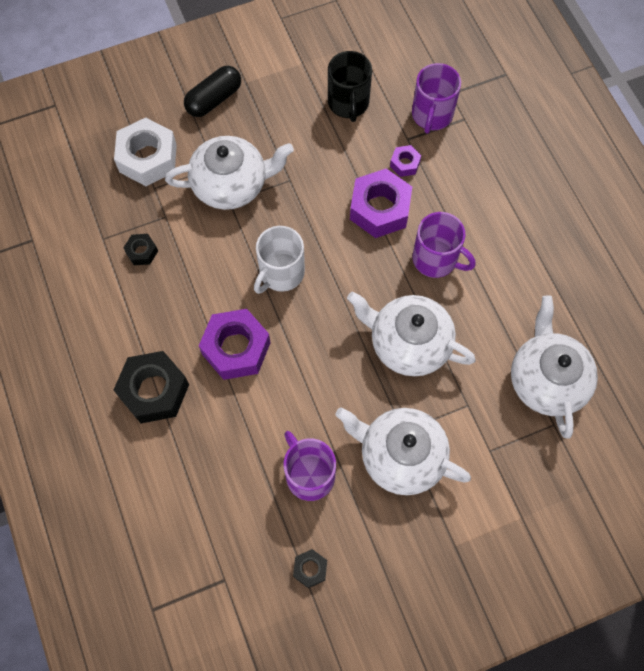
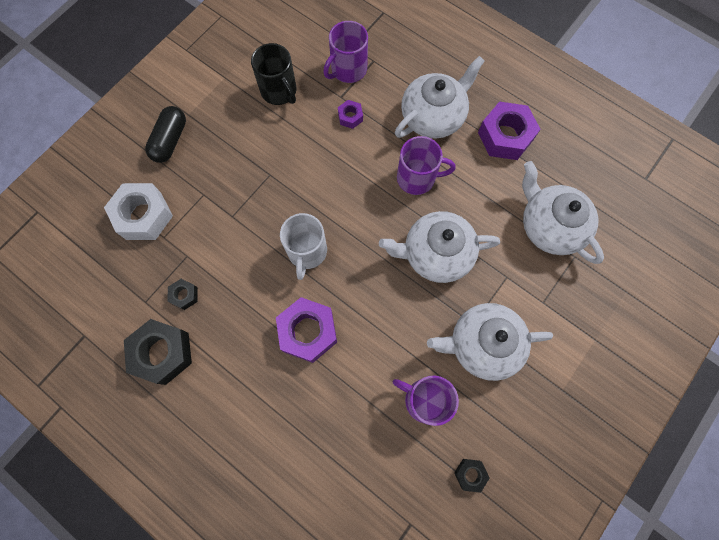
camera: 30 degrees left, 5 degrees up
(154, 391) = (262, 404): black nut -> black nut (163, 353)
(231, 184) = (225, 202): white teapot -> white teapot (433, 116)
(380, 209) = (352, 161): purple nut -> purple nut (505, 136)
(431, 115) = (348, 70): purple mug -> purple mug turned 60 degrees clockwise

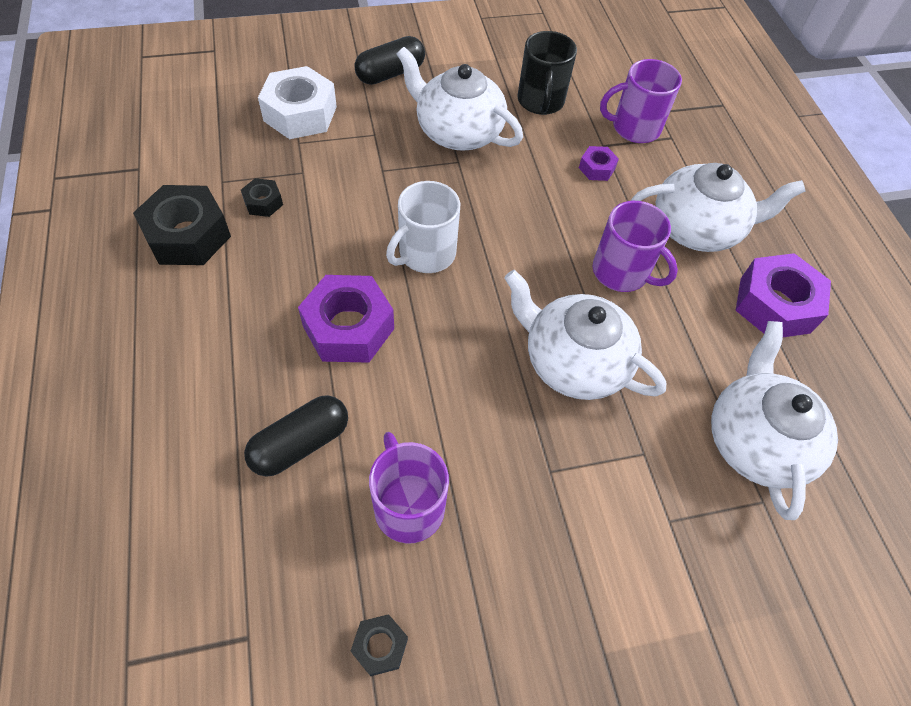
camera: 35 degrees right, 15 degrees down
(345, 415) = (300, 443): none -> black capsule
(482, 344) = (542, 504): white teapot -> white teapot (457, 131)

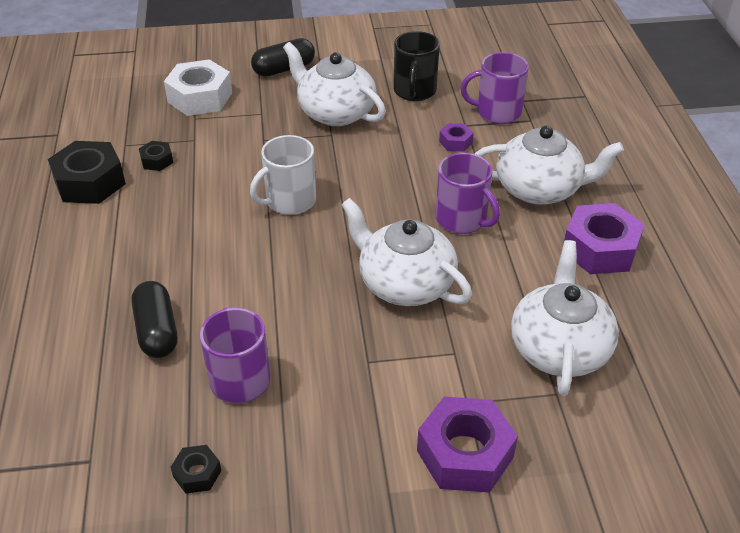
camera: 10 degrees right, 15 degrees down
(300, 443) = (157, 331): black capsule -> black capsule turned 75 degrees counterclockwise
(348, 327) = (212, 251): purple nut -> purple nut (465, 454)

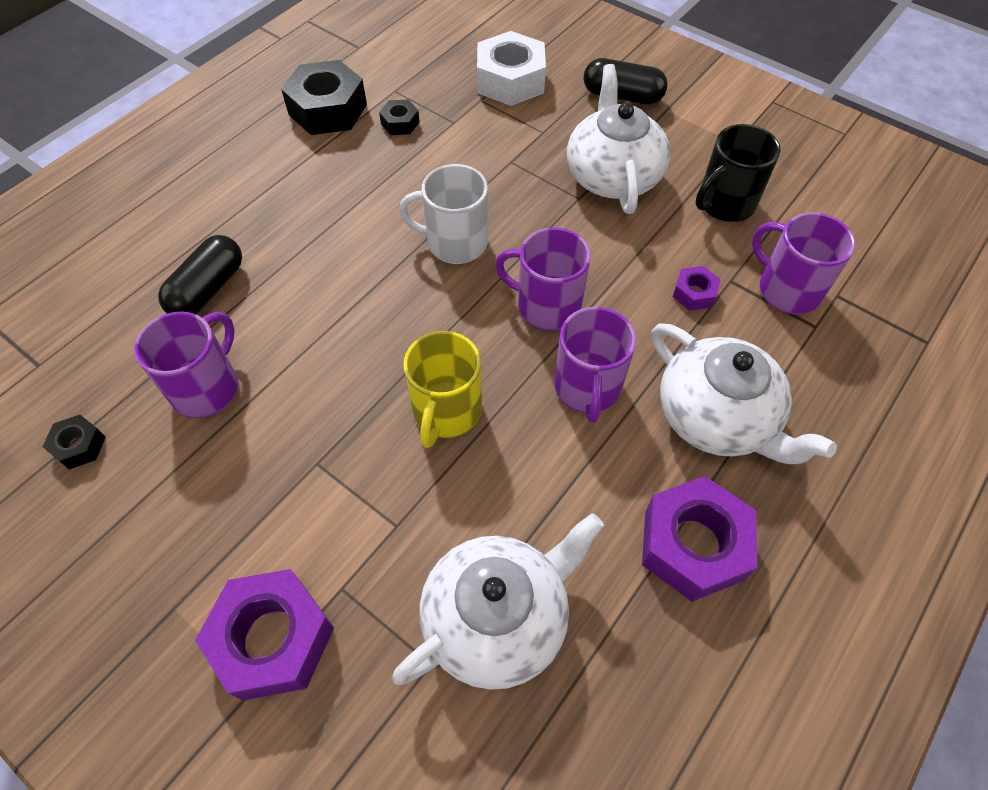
camera: 45 degrees right, 15 degrees up
(387, 197) = (546, 305): none -> purple mug
(404, 283) = (446, 412): white teapot -> yellow mug

